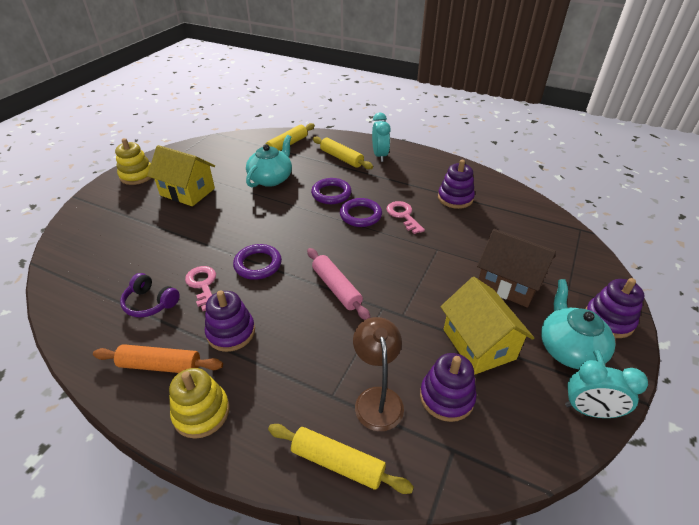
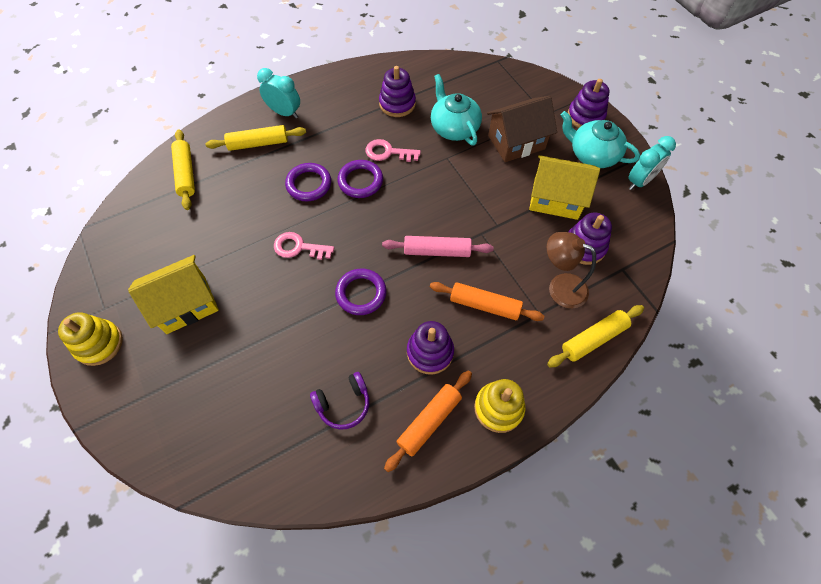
camera: 55 degrees left, 20 degrees up
(203, 285) = (353, 350): pink key -> pink key (298, 247)
(271, 178) = (236, 219): turquoise teapot -> turquoise teapot (454, 128)
(307, 347) = (484, 305): none -> orange rolling pin

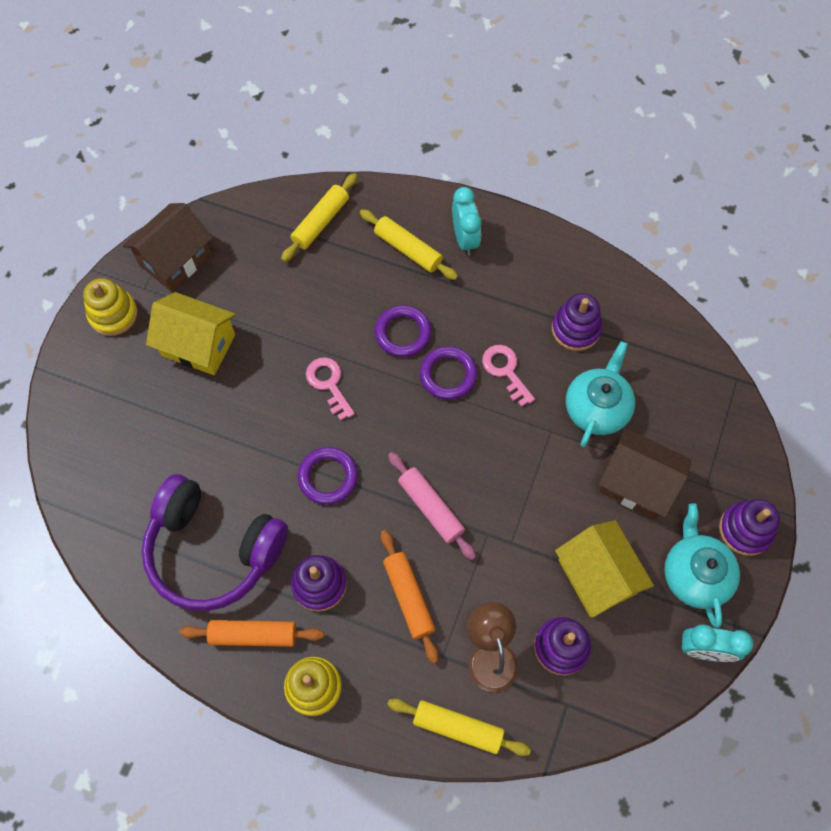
camera: 50 degrees right, 5 degrees up
(108, 274) = (175, 260): none -> brown house
(343, 404) = (213, 550): purple headphones -> purple headphones, size x2.18

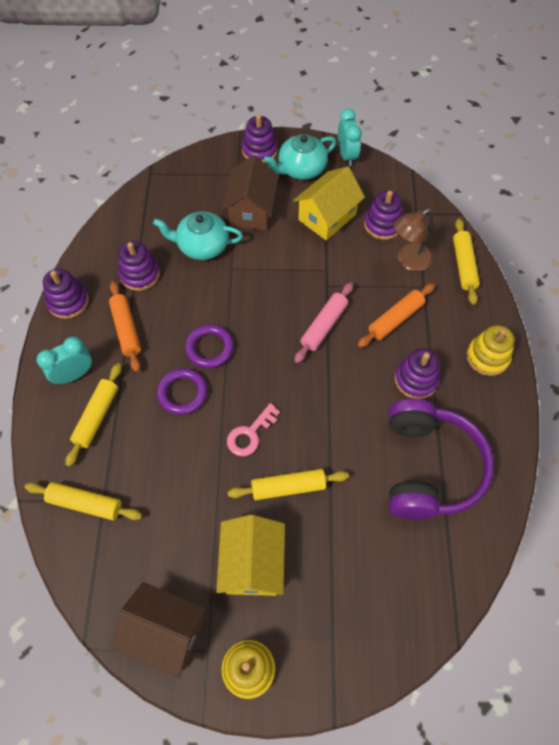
camera: 110 degrees left, 5 degrees down
(253, 635) = (475, 410): orange rolling pin -> orange rolling pin (126, 329)
(256, 401) = (288, 487): none -> yellow rolling pin
(328, 477) = (331, 404): purple ring -> none
(505, 371) = (192, 310): pink key -> none
(561, 250) = (68, 301): none -> purple stacking toy

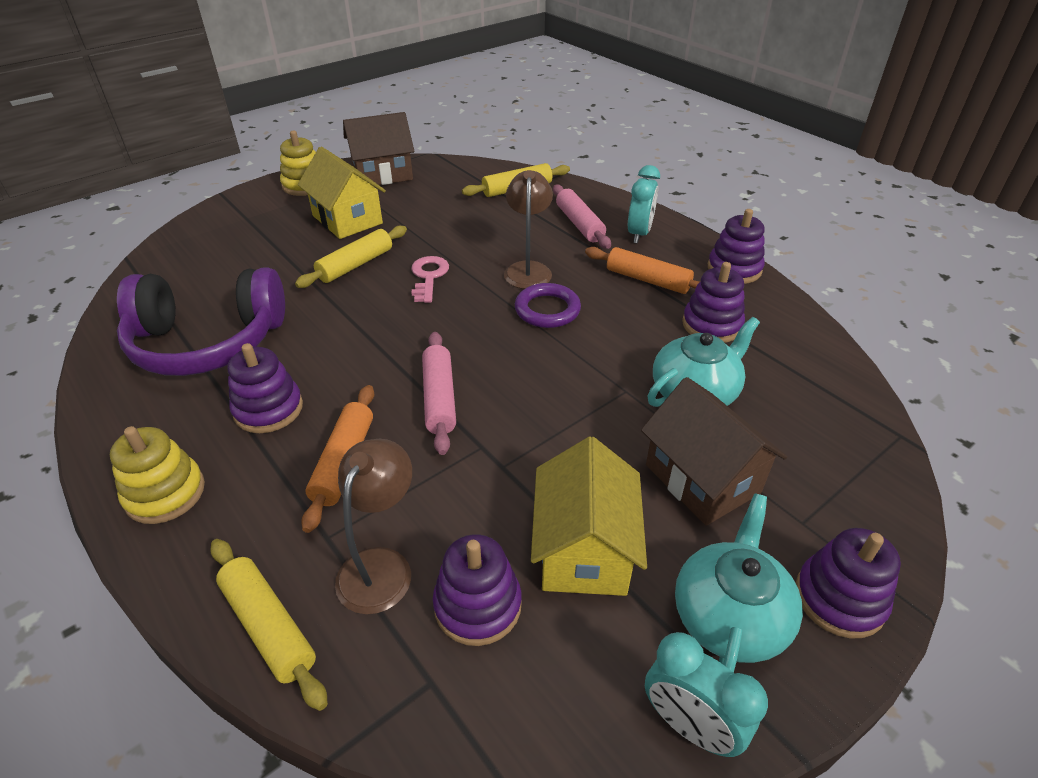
camera: 140 degrees right, 20 degrees down
(97, 416) = (579, 224): yellow rolling pin -> pink rolling pin
(182, 393) = (528, 269): purple ring -> brown lamp
(428, 467) = (208, 342): purple headphones -> purple headphones turned 60 degrees counterclockwise

